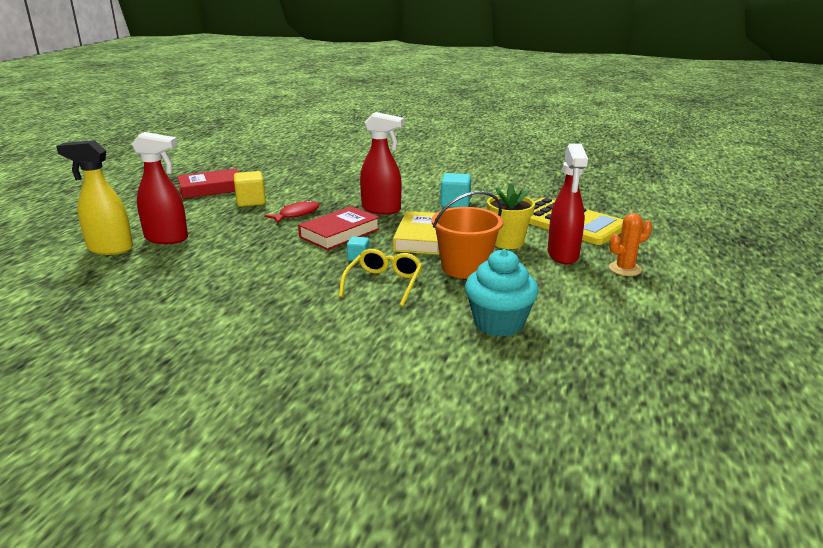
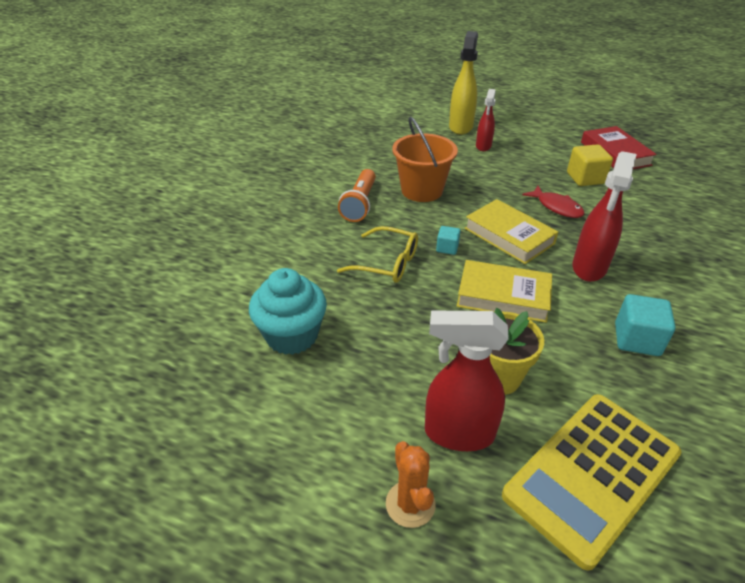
camera: 95 degrees right, 15 degrees up
(167, 238) = (483, 146): red spray bottle -> red spray bottle, size x0.62
(274, 302) = (360, 204): none -> orange flashlight
(339, 233) = (509, 236): red book -> yellow book
(465, 268) = (420, 325): orange bucket -> orange bucket (422, 190)

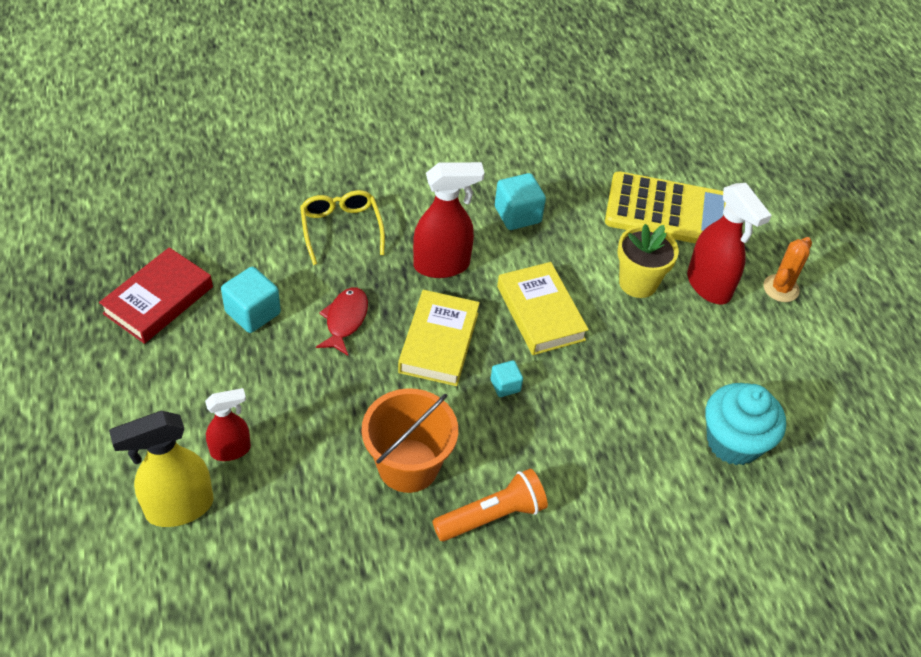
camera: 130 degrees left, 10 degrees up
(387, 263) = (575, 425): yellow glasses -> yellow glasses (341, 229)
(585, 178) = (253, 313): yellow cube -> turquoise cube

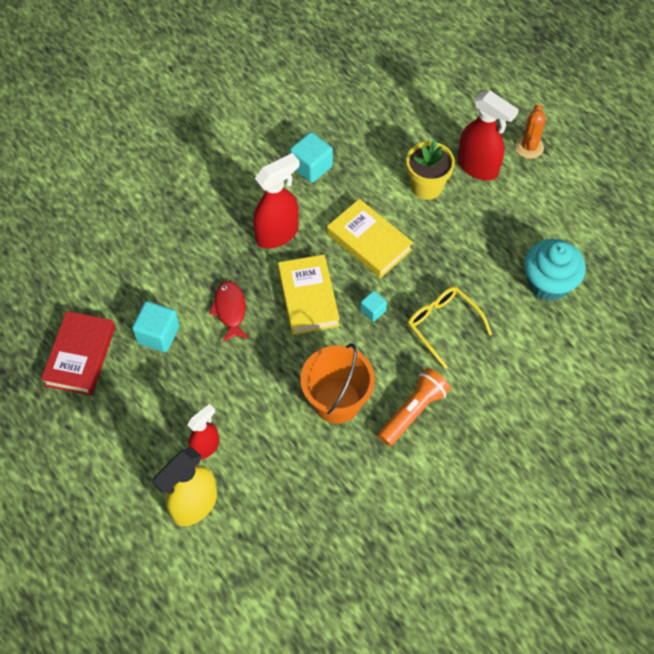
camera: 20 degrees left, 10 degrees up
(341, 229) = (185, 236): yellow glasses -> yellow glasses (443, 325)
(670, 212) = (422, 116): yellow calculator -> none

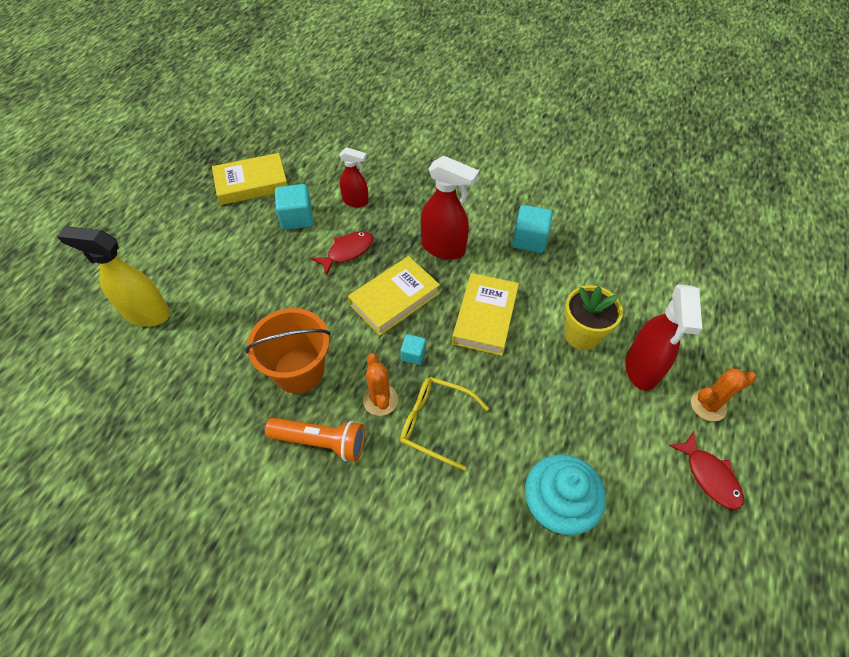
camera: 60 degrees right, 5 degrees down
(80, 356) = (252, 183): red book -> yellow book
(206, 447) = (206, 296): red spray bottle -> red spray bottle (355, 201)
(400, 353) = (380, 400): none -> orange cactus
(443, 325) = (435, 423): yellow glasses -> yellow glasses turned 90 degrees counterclockwise
(577, 181) = (709, 476): none -> red fish

